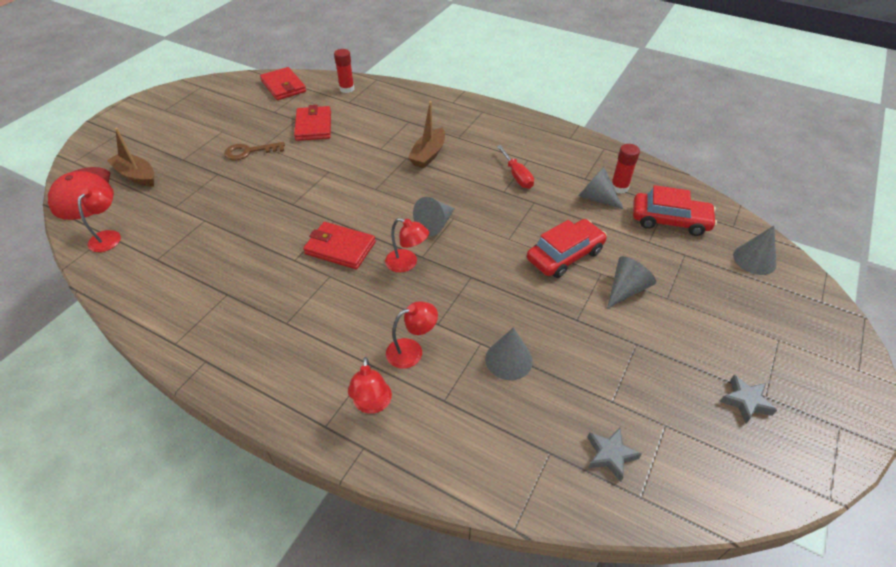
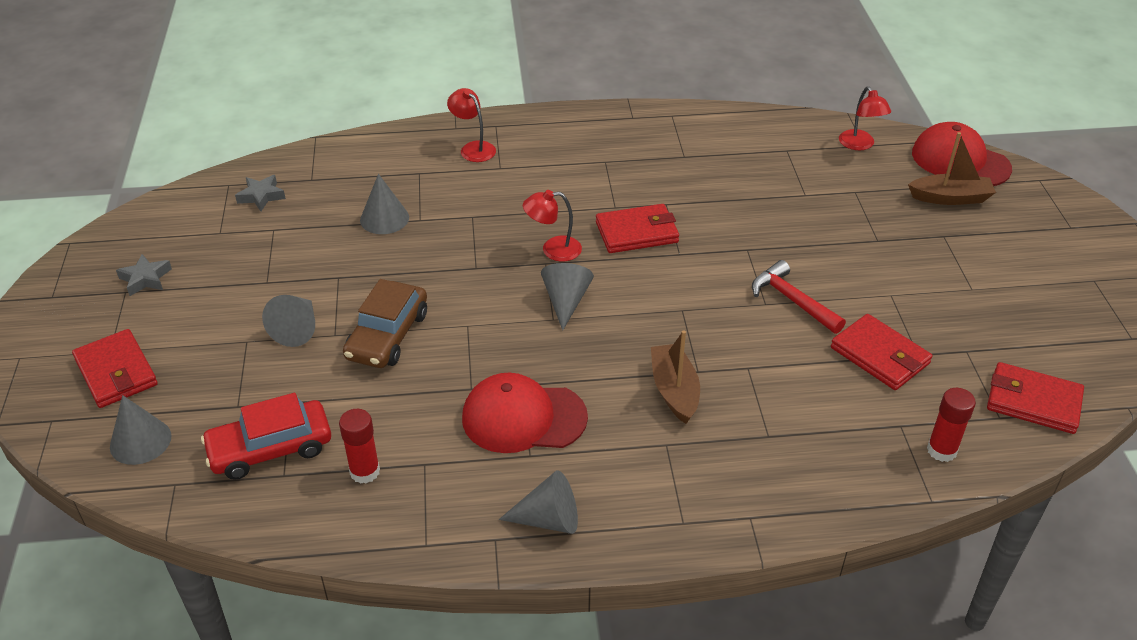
camera: 145 degrees right, 5 degrees down
(249, 152) = (892, 280): brown key -> none
(313, 166) = (792, 300): none -> red hammer
(412, 351) = (476, 189): red lamp -> none
(517, 176) = (523, 417): red screwdriver -> red cap
(565, 255) = (387, 335): red car -> brown car
(596, 198) = (390, 436): grey cone -> grey cone (548, 519)
(772, 318) = (116, 372): none -> red wallet

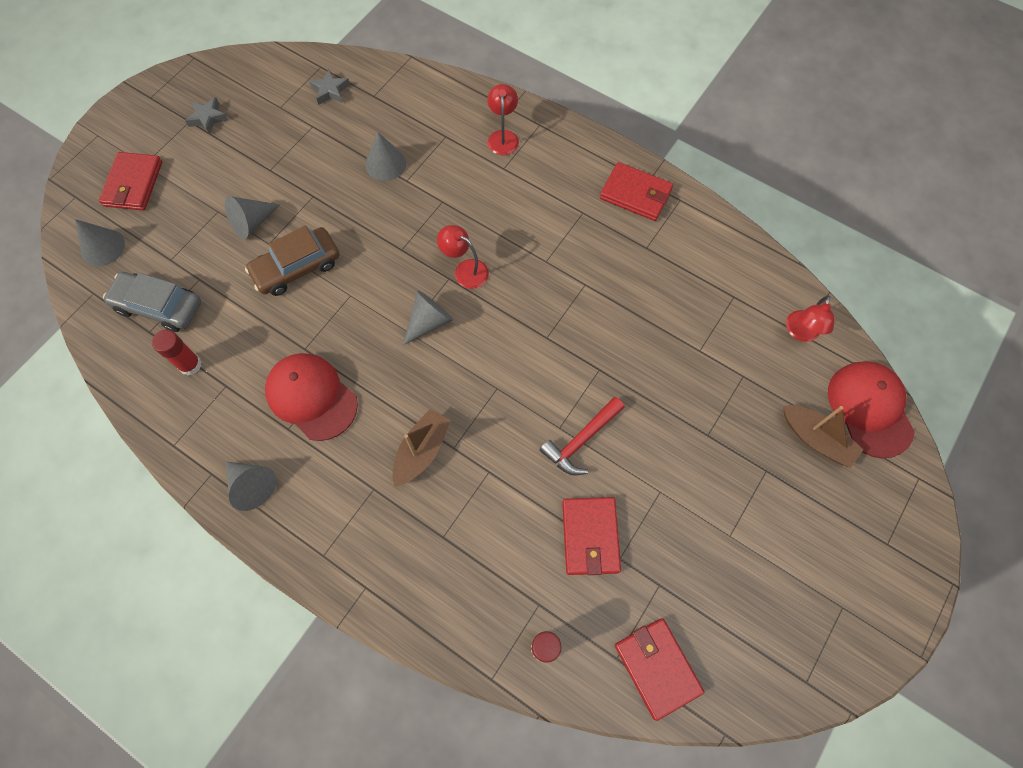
camera: 40 degrees right, 25 degrees up
(270, 448) = (159, 306): red car -> grey car
(637, 232) = (537, 296): red wallet -> red wallet (635, 194)
(792, 300) = (581, 440): red hammer -> red hammer turned 135 degrees counterclockwise

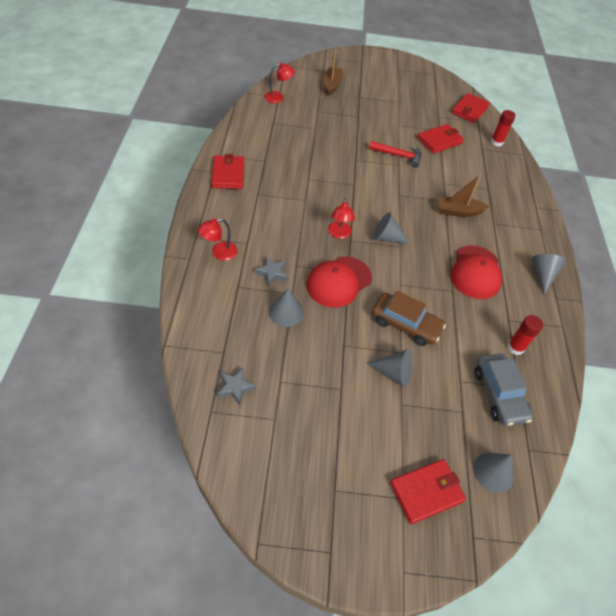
camera: 125 degrees left, 15 degrees down
(208, 118) = (322, 474): grey star -> grey star (272, 273)
(870, 409) = (303, 73): red cap -> red cap (338, 282)

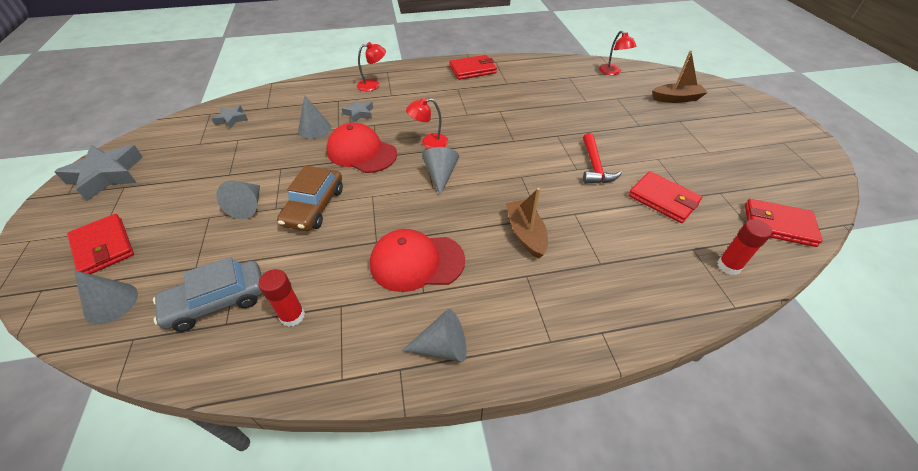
camera: 80 degrees right, 5 degrees down
(219, 253) = (373, 85): red lamp -> red lamp turned 120 degrees clockwise
(308, 512) = (107, 175): none -> grey star

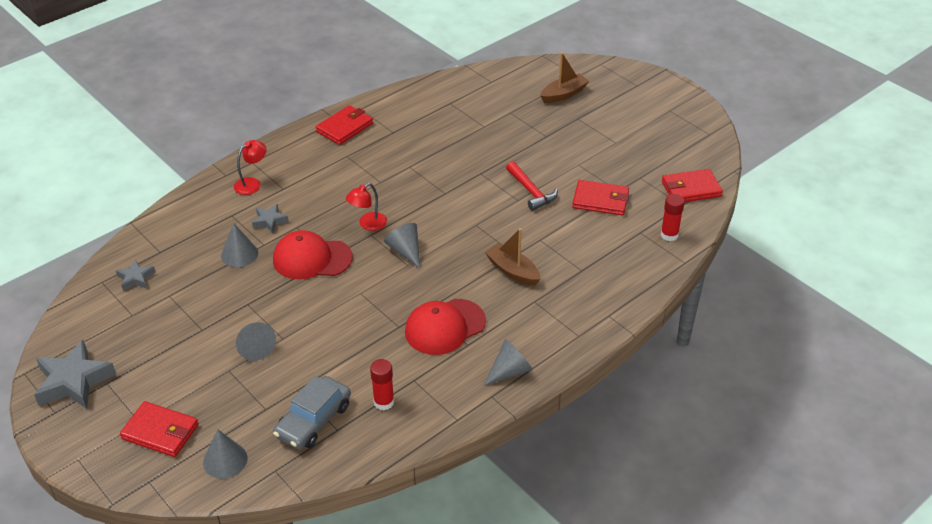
camera: 30 degrees left, 5 degrees down
(314, 206) = (317, 322): brown car -> none
(612, 72) = (488, 82): red lamp -> none

